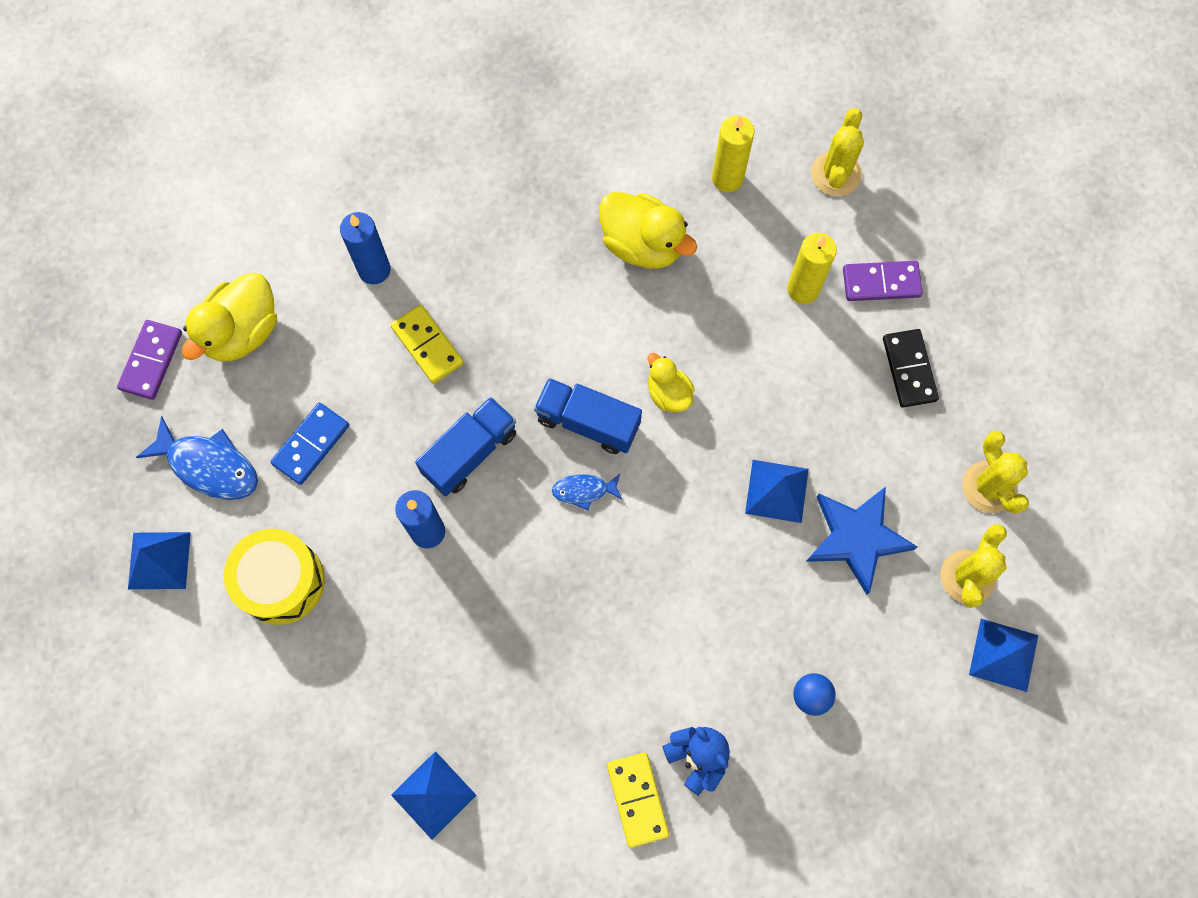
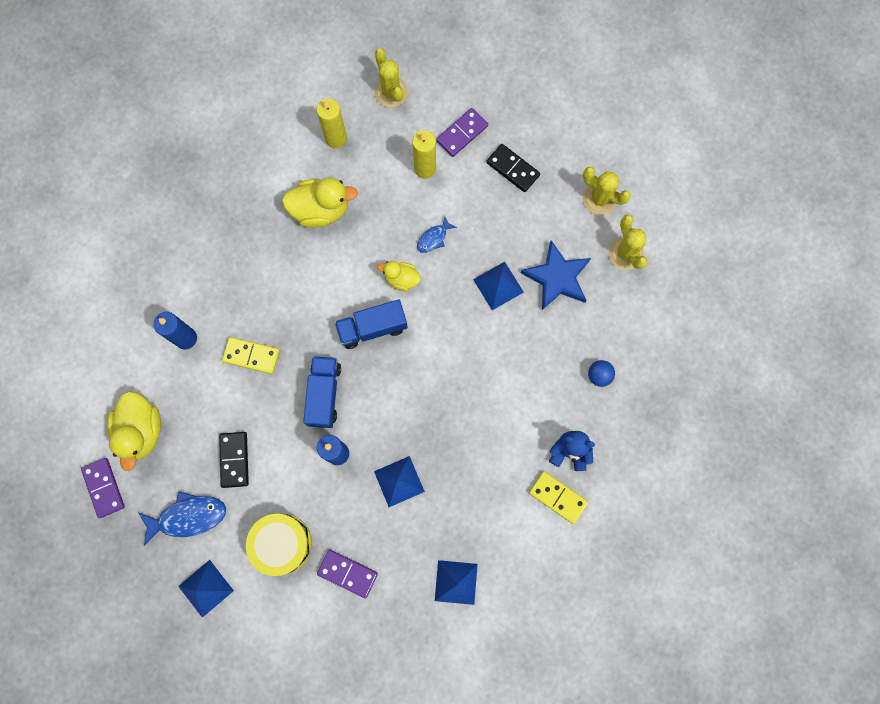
camera: 40 degrees left, 5 degrees up
(311, 445) = (234, 460): blue domino -> black domino
(322, 677) = (347, 573): none -> purple domino
(584, 491) = (400, 365): blue fish -> blue fish (433, 238)
(1003, 655) = (673, 278): blue pyramid -> blue pyramid (399, 481)

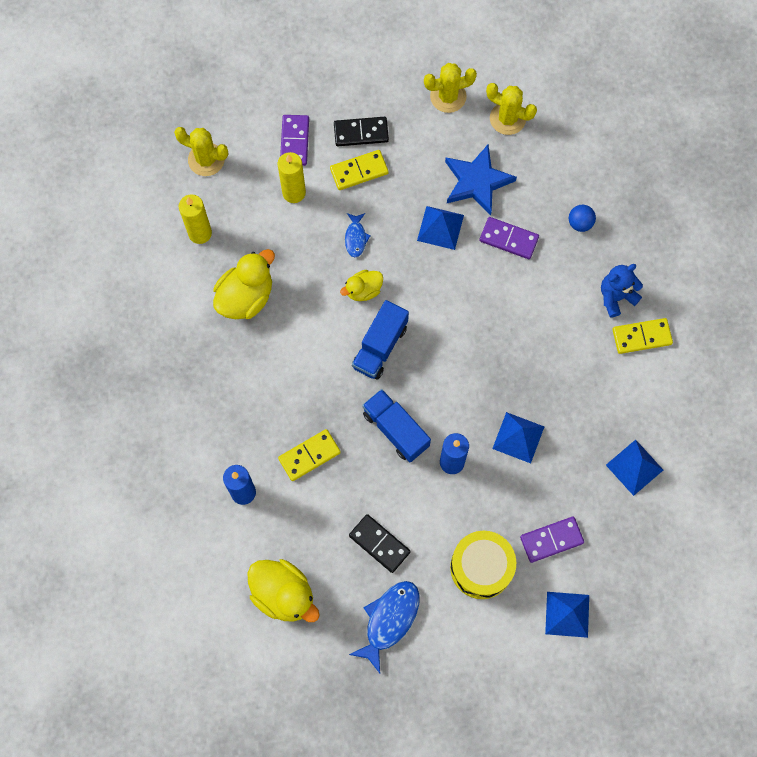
camera: 45 degrees left, 5 degrees down
(104, 488) = (300, 666): purple domino -> purple domino (508, 239)
(205, 588) = (459, 658): blue pyramid -> blue pyramid (567, 614)
(483, 194) = (359, 171): none -> yellow domino

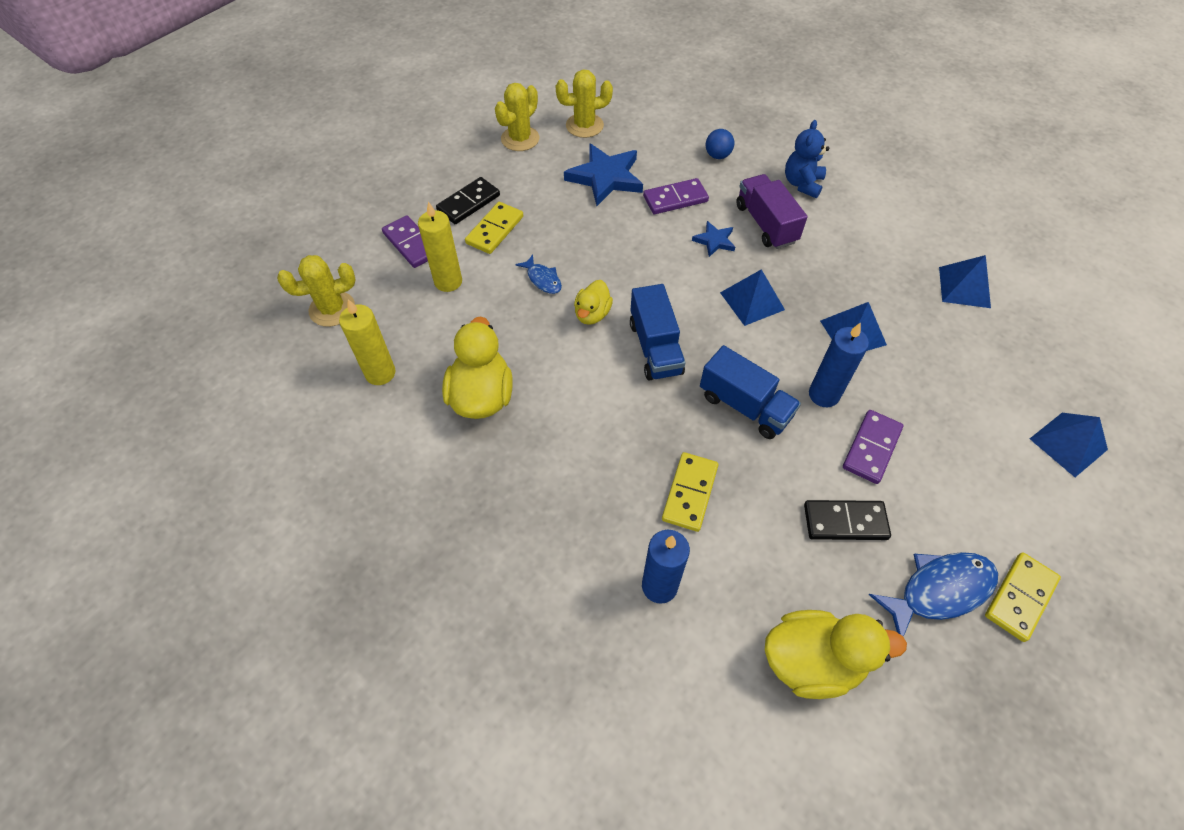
camera: 40 degrees left, 15 degrees down
(389, 620) = (939, 590): blue fish -> blue fish turned 75 degrees clockwise
(395, 430) = (745, 406): blue truck -> blue truck turned 150 degrees counterclockwise
(440, 227) = (610, 226): blue pyramid -> blue pyramid (752, 301)
(481, 567) = (955, 465): yellow drum -> none
(500, 296) = (714, 241): none -> blue star
(551, 310) = (765, 224): none -> purple truck
(551, 540) = (978, 392): purple domino -> purple domino (871, 448)
(641, 337) = (853, 196): yellow domino -> yellow domino (1020, 597)

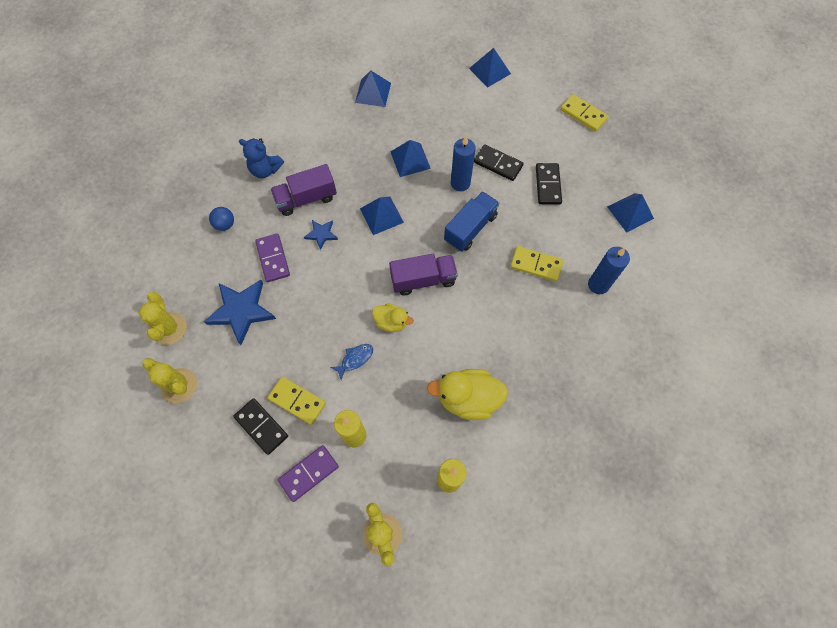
camera: 90 degrees left, 10 degrees up
(655, 348) = (423, 280): blue truck -> purple truck
(812, 661) = (630, 212): yellow duck -> blue pyramid
(871, 448) = (498, 164): purple domino -> black domino
(939, 590) = (584, 148): blue fish -> none

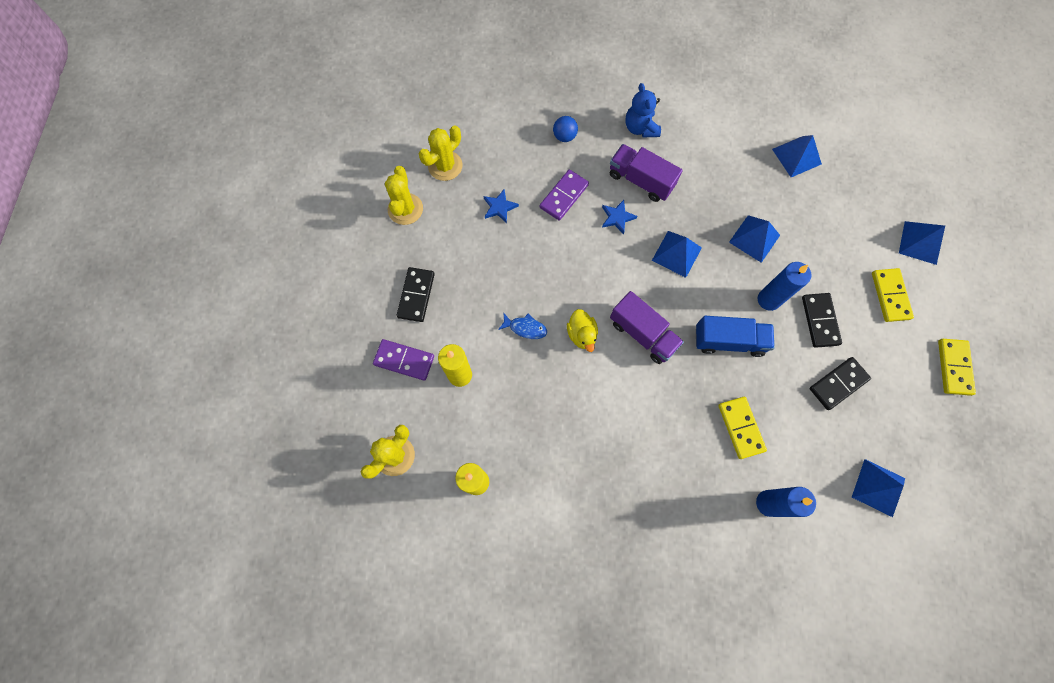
camera: 55 degrees right, 5 degrees up
(241, 311) = (499, 207): blue star -> blue star, size x0.52
(297, 401) = (456, 307): yellow domino -> yellow domino (890, 296)
(468, 399) = (560, 450): yellow duck -> none

